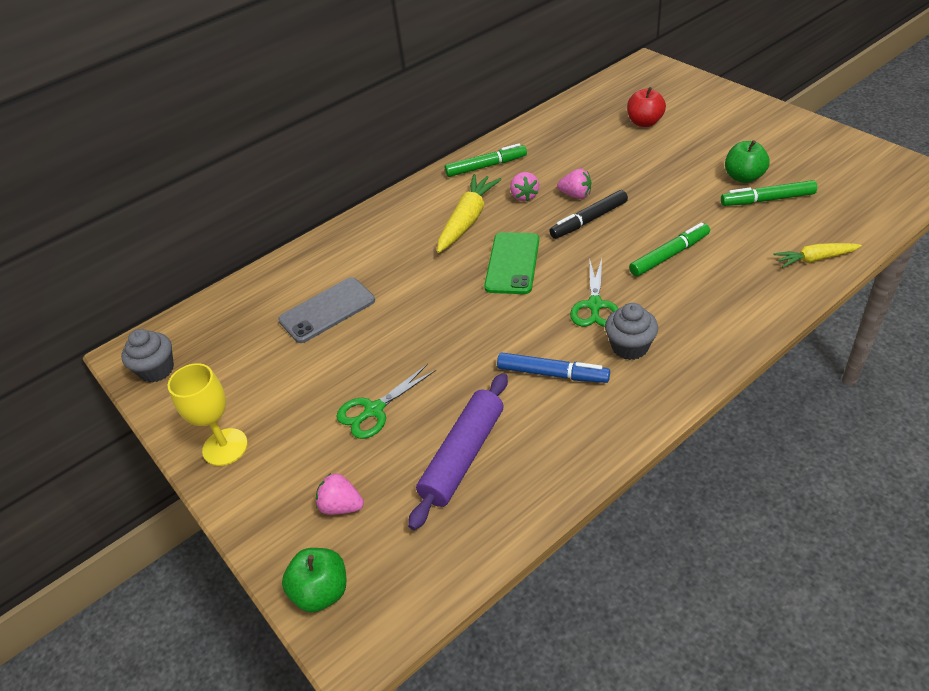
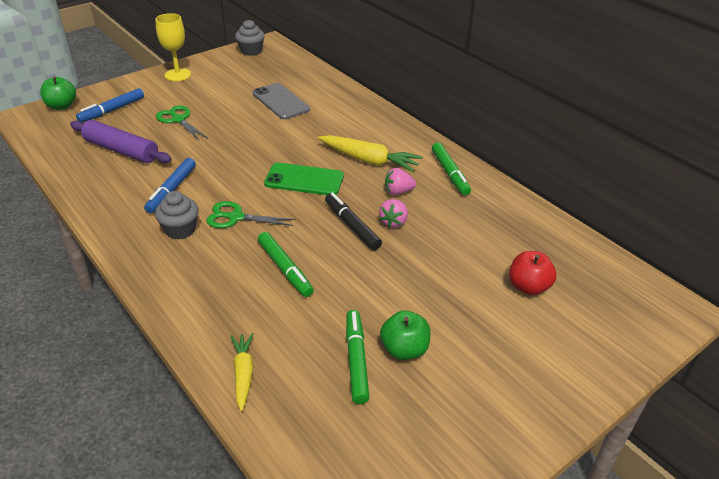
camera: 85 degrees right, 5 degrees down
(341, 506) = (112, 110): pink strawberry -> blue marker

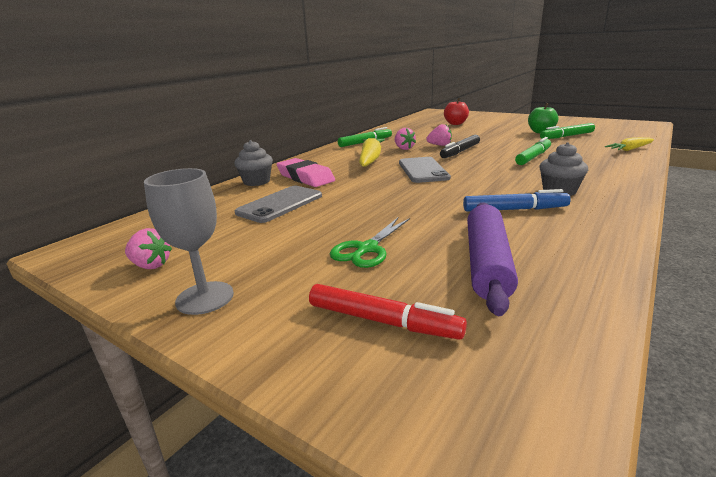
camera: 105 degrees left, 15 degrees down
(62, 106) = (418, 414): green apple -> none
(112, 110) = (383, 321): blue marker -> red marker
(178, 75) = (205, 298): yellow goblet -> grey goblet
(226, 62) = (151, 265): none -> pink strawberry
(236, 217) = (507, 178): green scissors -> none
(251, 51) = (103, 256): grey cupcake -> grey cupcake (256, 181)
(304, 180) = (423, 170): green phone -> grey phone
(337, 118) = (305, 177): none -> pink eraser

